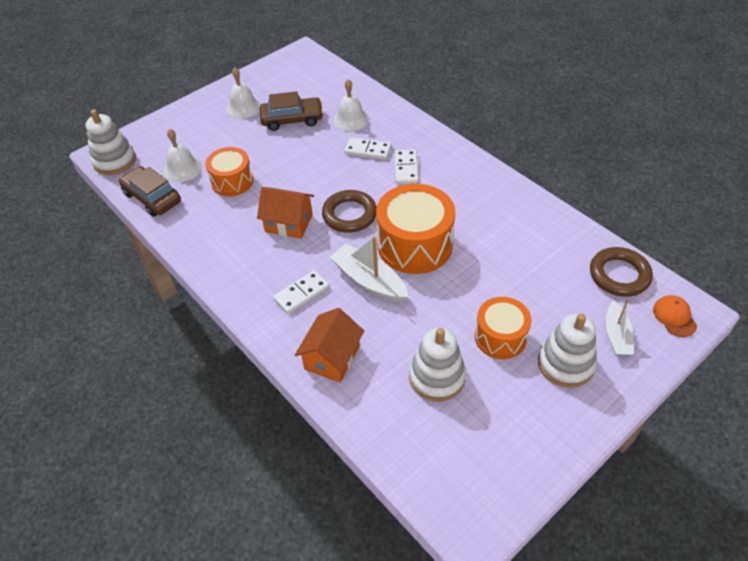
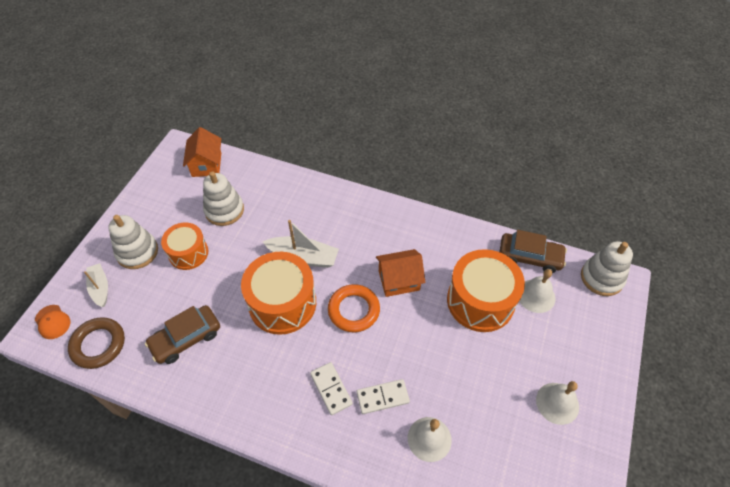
camera: 150 degrees right, 5 degrees up
(232, 181) = (480, 301): orange drum -> orange drum, size x1.62
(292, 119) = (491, 408): brown car -> brown car (186, 338)
(301, 293) = (347, 228): white domino -> none
(332, 358) = (299, 196): orange house -> orange house (206, 164)
(349, 215) = (353, 310): brown ring -> orange ring

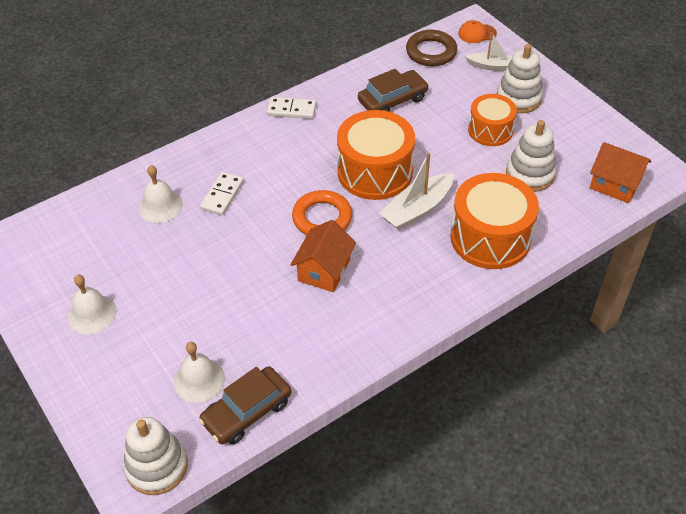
camera: 125 degrees right, 5 degrees down
(186, 338) = (392, 100): brown car -> brown car turned 60 degrees clockwise
(331, 389) = (262, 167): white domino -> white domino (291, 110)
(480, 301) = (240, 324): orange drum -> orange drum (490, 237)

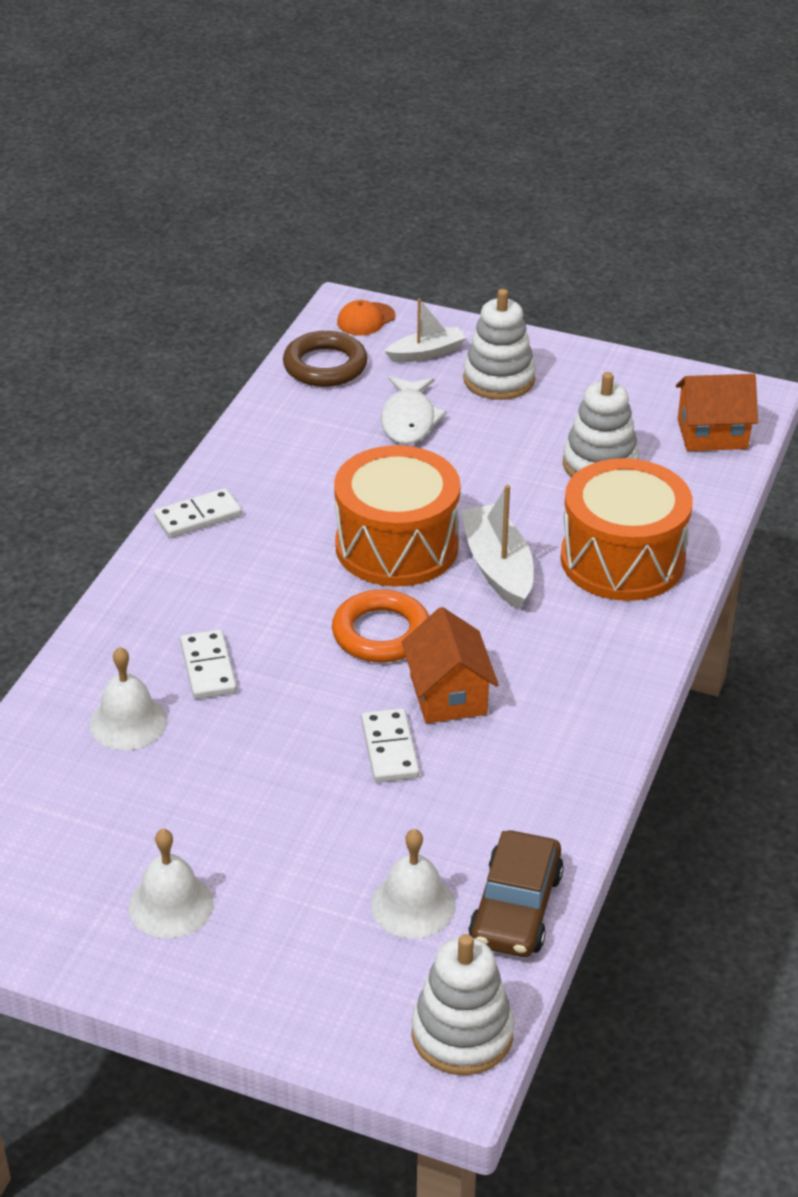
camera: 35 degrees left, 10 degrees down
(267, 285) = (389, 749): none -> white domino
(392, 100) = (332, 447): brown car -> none
(417, 209) = (498, 567): white boat -> white boat turned 150 degrees clockwise
(447, 101) = (409, 420): none -> white fish
(490, 130) = (500, 433): orange drum -> none

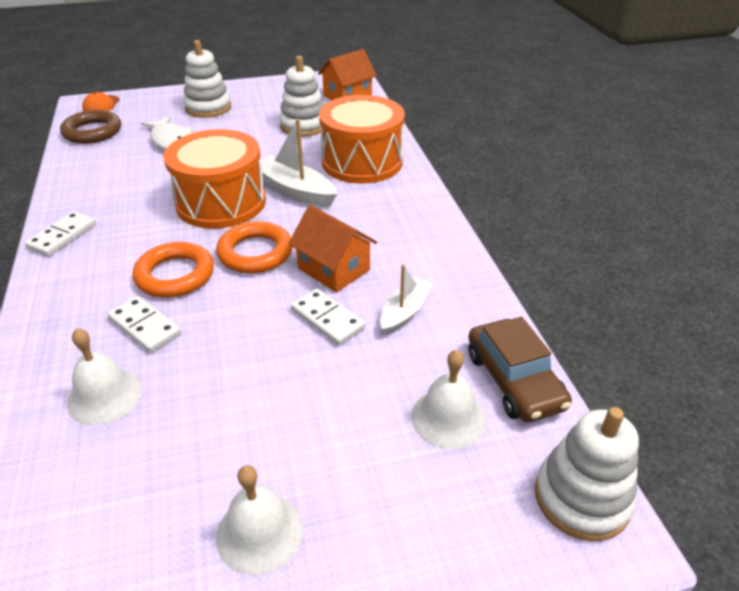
camera: 35 degrees left, 0 degrees up
(277, 621) = (175, 275): none -> orange ring
(426, 353) = (153, 109): white boat -> white boat (405, 312)

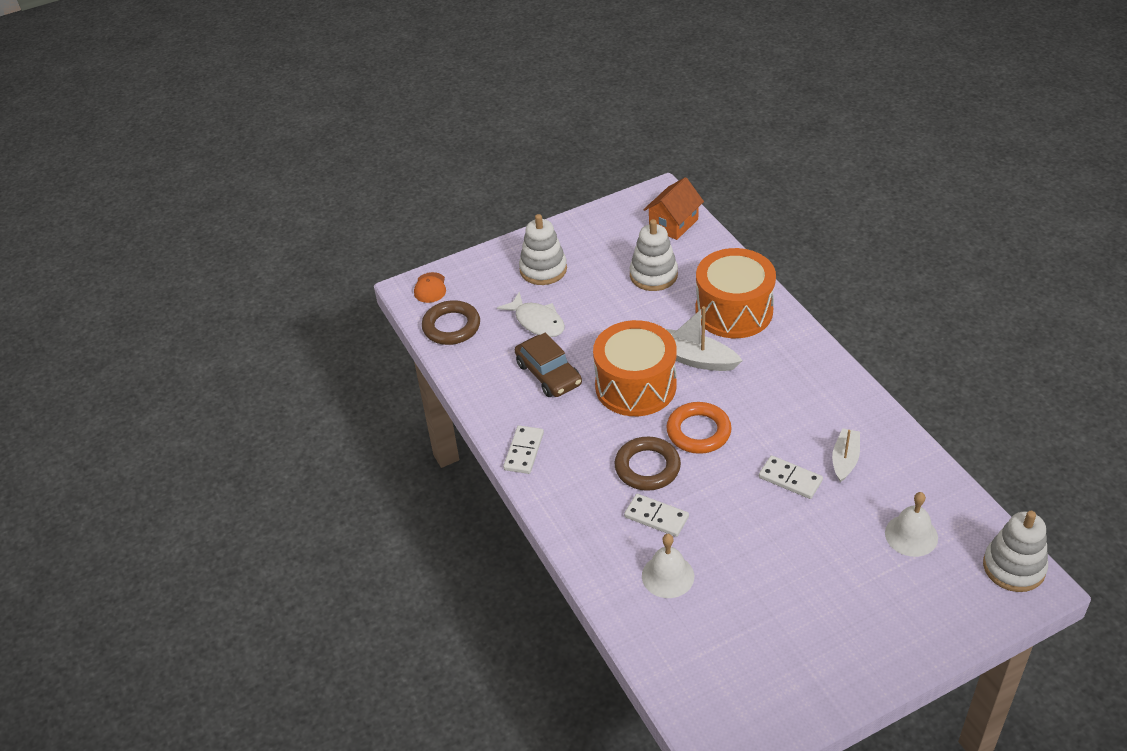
camera: 10 degrees left, 5 degrees up
(175, 275) = (647, 467): orange ring -> brown ring
(259, 532) = (829, 635): white bell -> none
(334, 269) = (771, 433): orange house -> none
(514, 380) = (945, 497): brown car -> brown car (548, 374)

